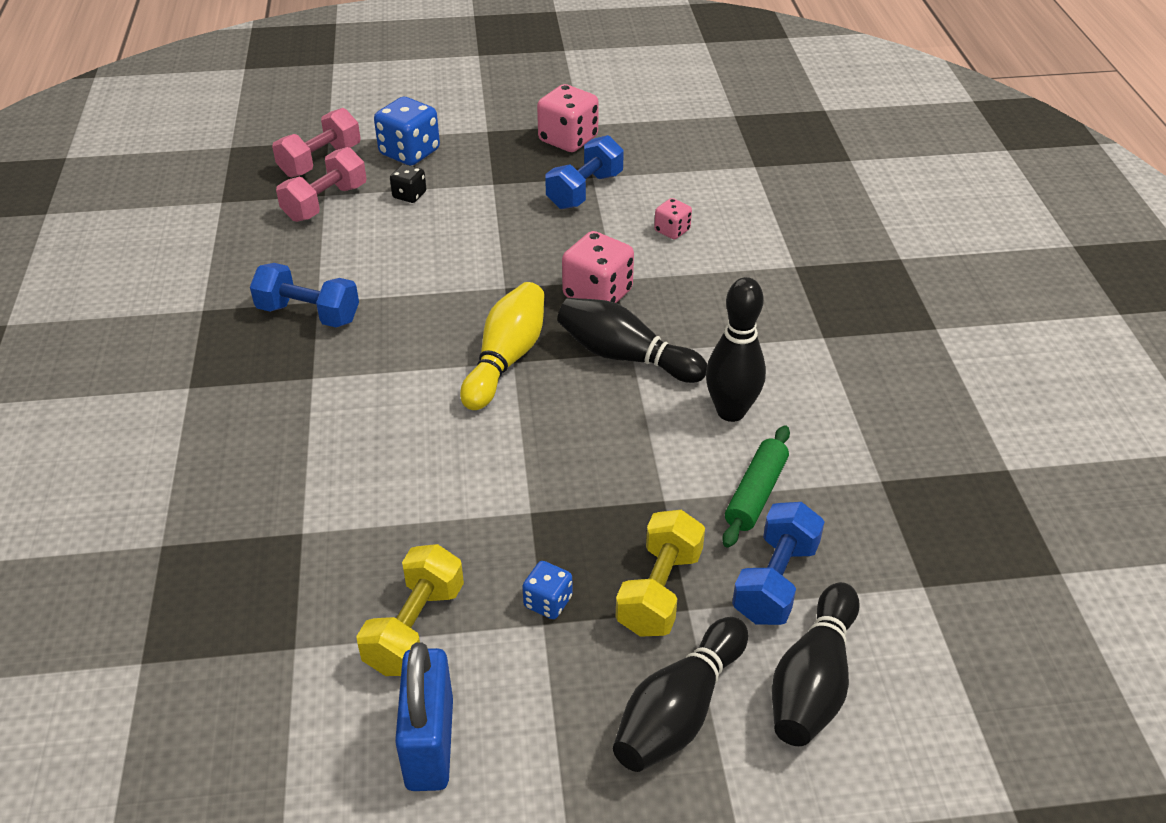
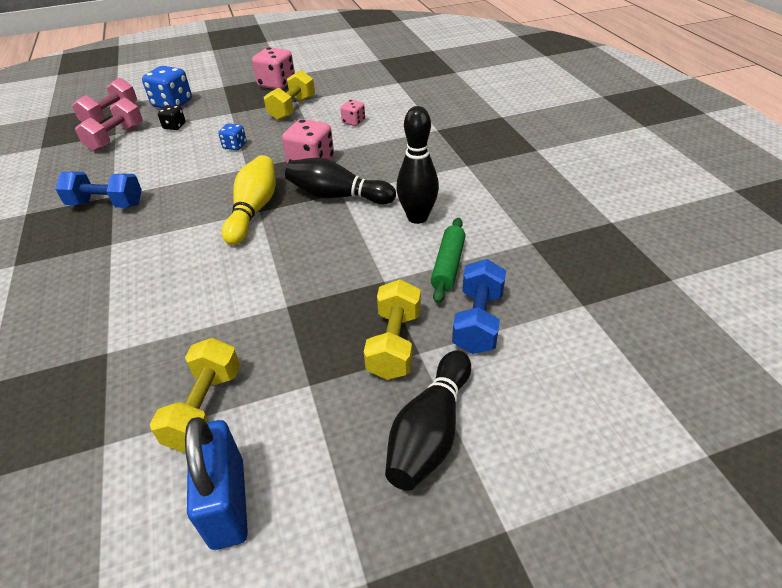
camera: 10 degrees left, 0 degrees up
(548, 602) = (310, 368): blue dice -> blue dice (235, 146)
(584, 190) = (292, 108): blue dumbbell -> yellow dumbbell
(813, 681) = (526, 387): black bowling pin -> none

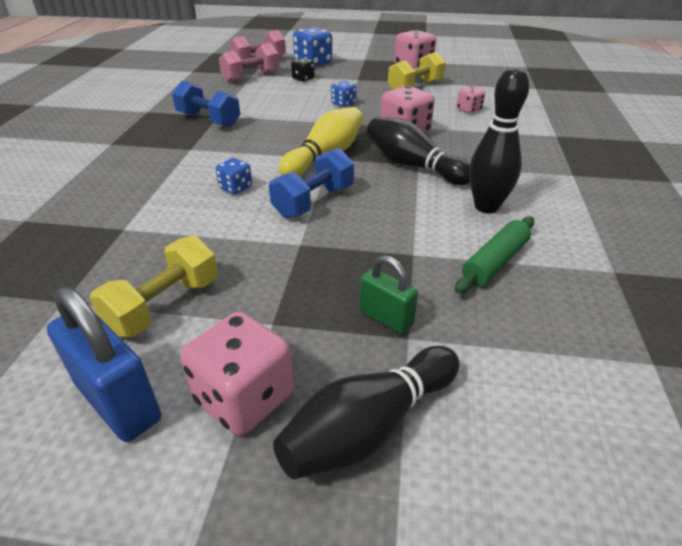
camera: 25 degrees right, 5 degrees down
(190, 271) = (236, 188): none -> blue dice
(228, 503) = (119, 402): blue padlock -> blue padlock turned 60 degrees counterclockwise
(327, 452) = (244, 398): none -> pink dice
(394, 344) = (386, 318): yellow dumbbell -> green padlock
(478, 321) = (498, 330): blue dumbbell -> blue dumbbell (313, 202)

